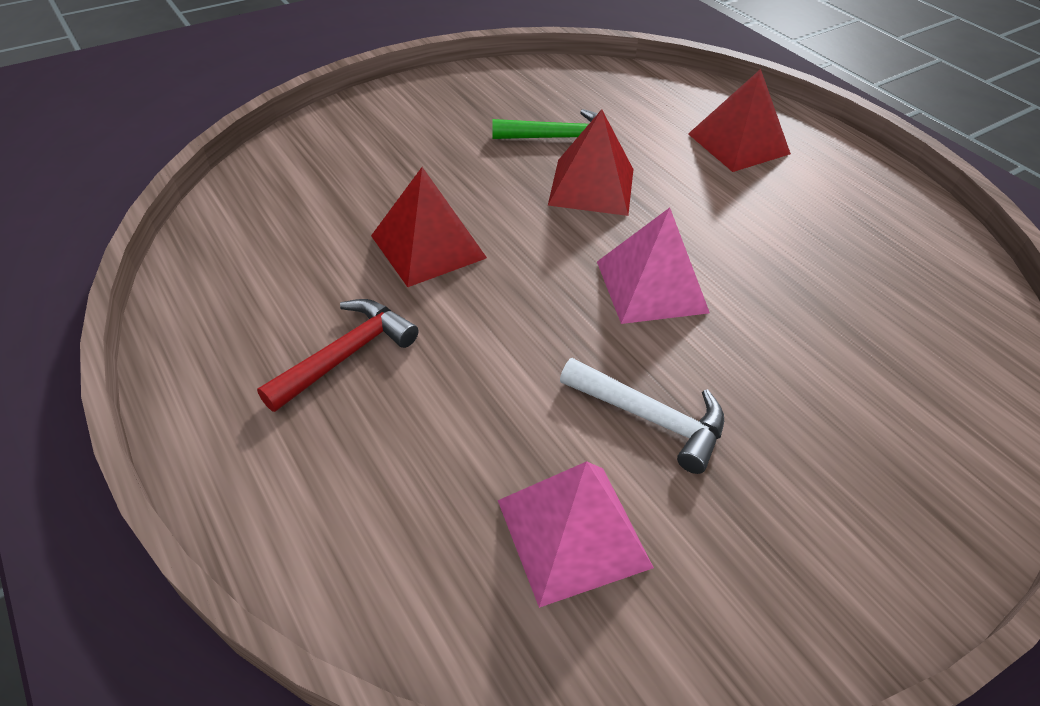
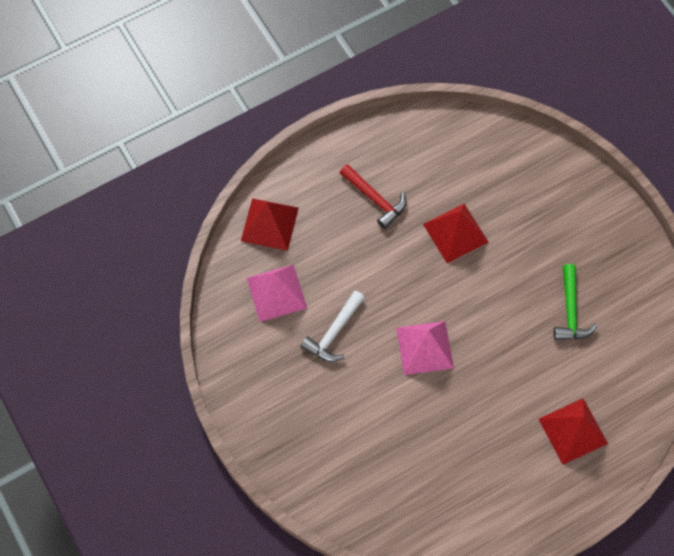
camera: 95 degrees right, 20 degrees up
(591, 186) = (516, 326): red pyramid -> red pyramid (269, 224)

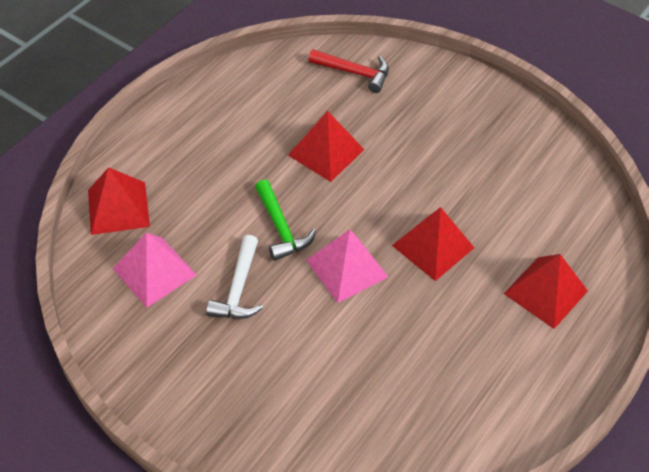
camera: 25 degrees left, 15 degrees down
(375, 199) = (226, 149): red hammer -> red hammer (355, 73)
(502, 355) = (433, 246): none -> red pyramid
(570, 311) = (480, 183): green hammer -> green hammer (281, 228)

